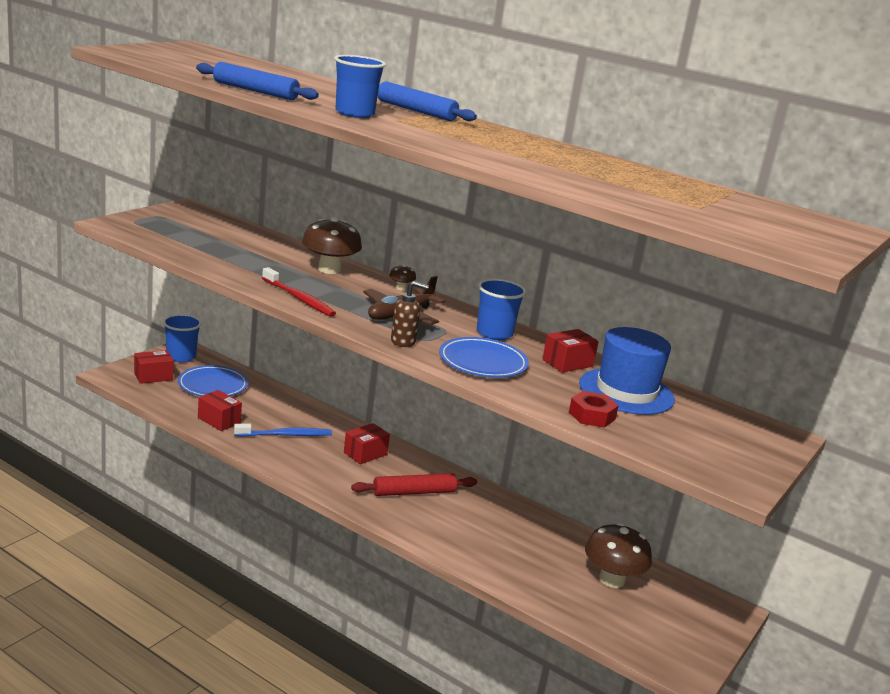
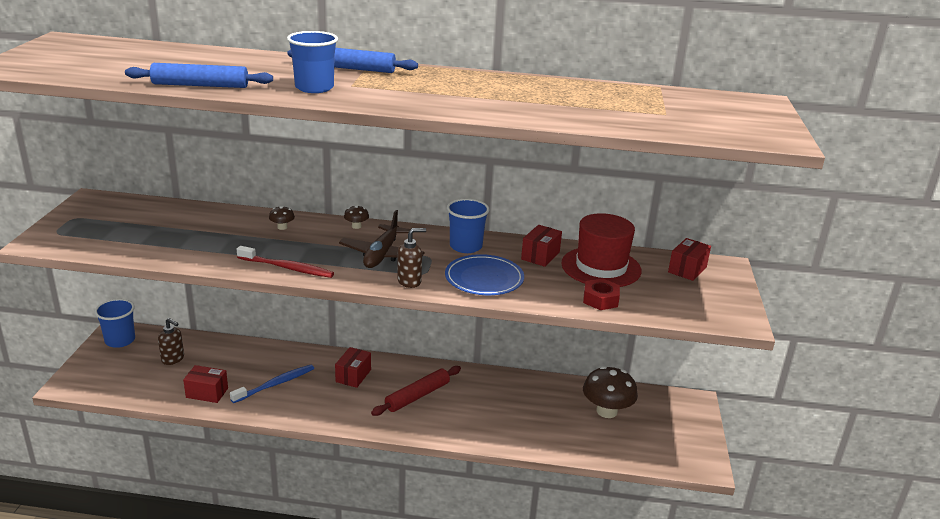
camera: 25 degrees left, 5 degrees up
(153, 376) = (110, 371): red box -> red box (687, 269)
(213, 385) = (173, 359): blue plate -> brown soap dispenser
(329, 269) = (282, 227): brown mushroom -> brown mushroom, size x0.45
(626, 391) = (601, 267): blue hat -> red hat

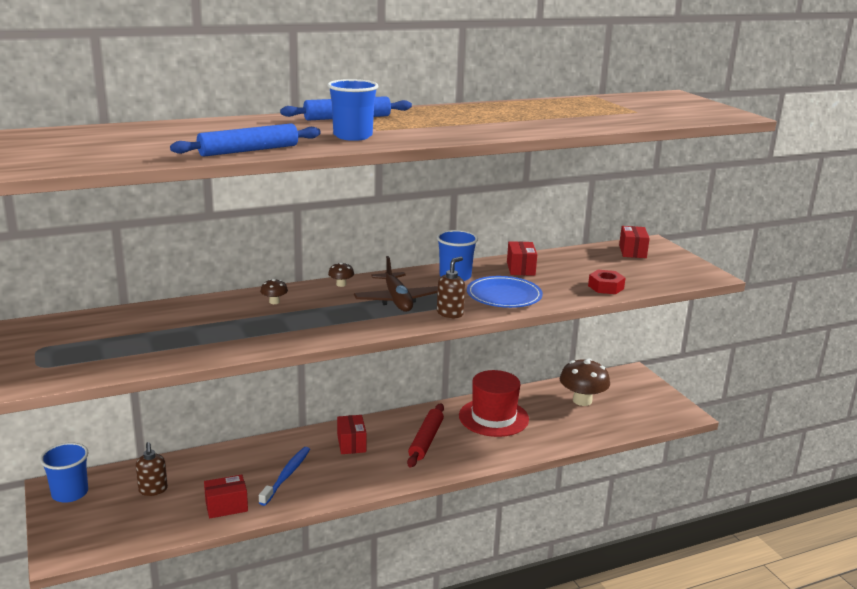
camera: 30 degrees left, 5 degrees down
(173, 359) = (153, 490): brown soap dispenser -> brown soap dispenser turned 75 degrees clockwise
(287, 268) = (330, 332): red toothbrush -> none
(601, 267) = (574, 265): red hat -> red hat (493, 417)

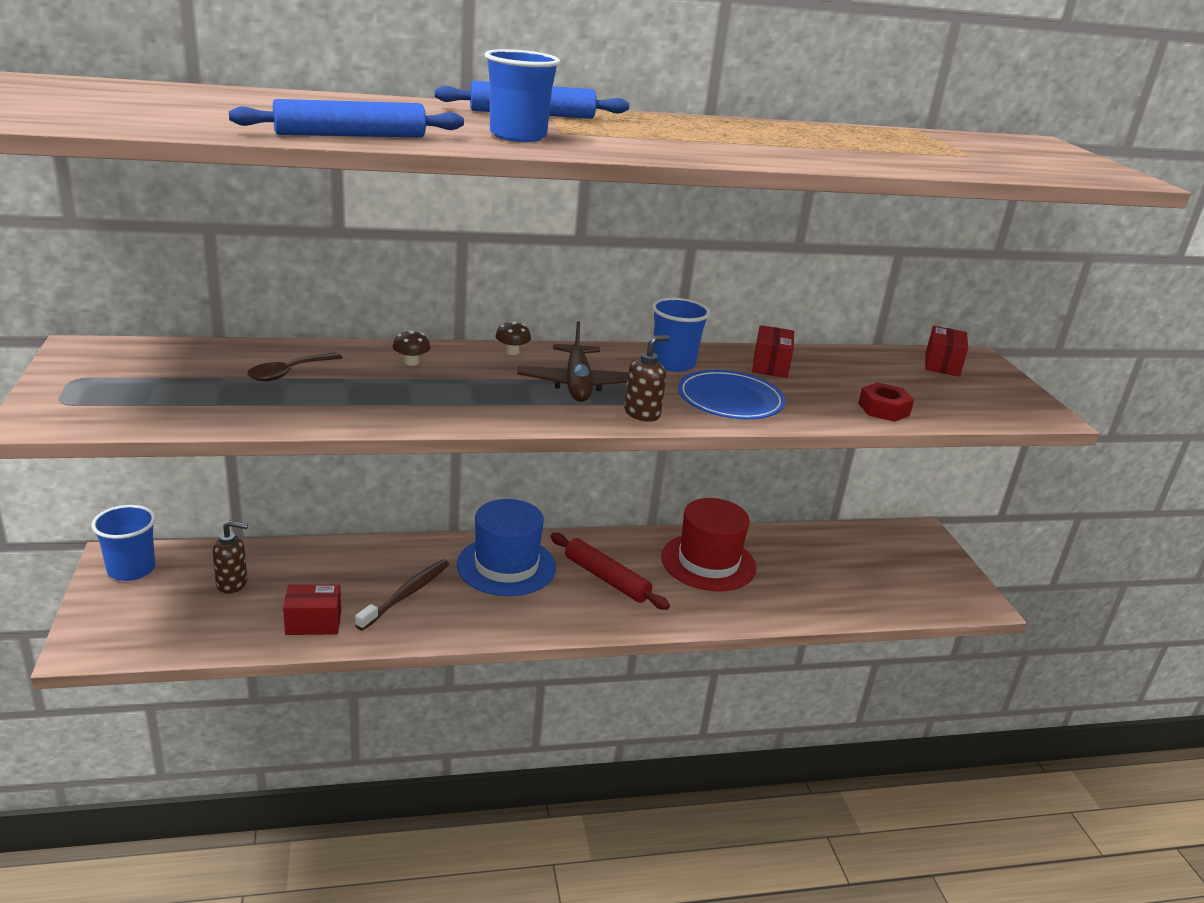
camera: 10 degrees right, 5 degrees up
(153, 490) = (232, 583): brown soap dispenser -> brown soap dispenser turned 90 degrees counterclockwise
(191, 322) = (288, 373): none -> brown spoon
(286, 476) = (406, 595): blue toothbrush -> brown toothbrush
(351, 444) = (506, 566): red box -> blue hat
(426, 440) = (606, 578): red rolling pin -> red rolling pin turned 75 degrees counterclockwise
(582, 400) = (838, 559): brown mushroom -> none

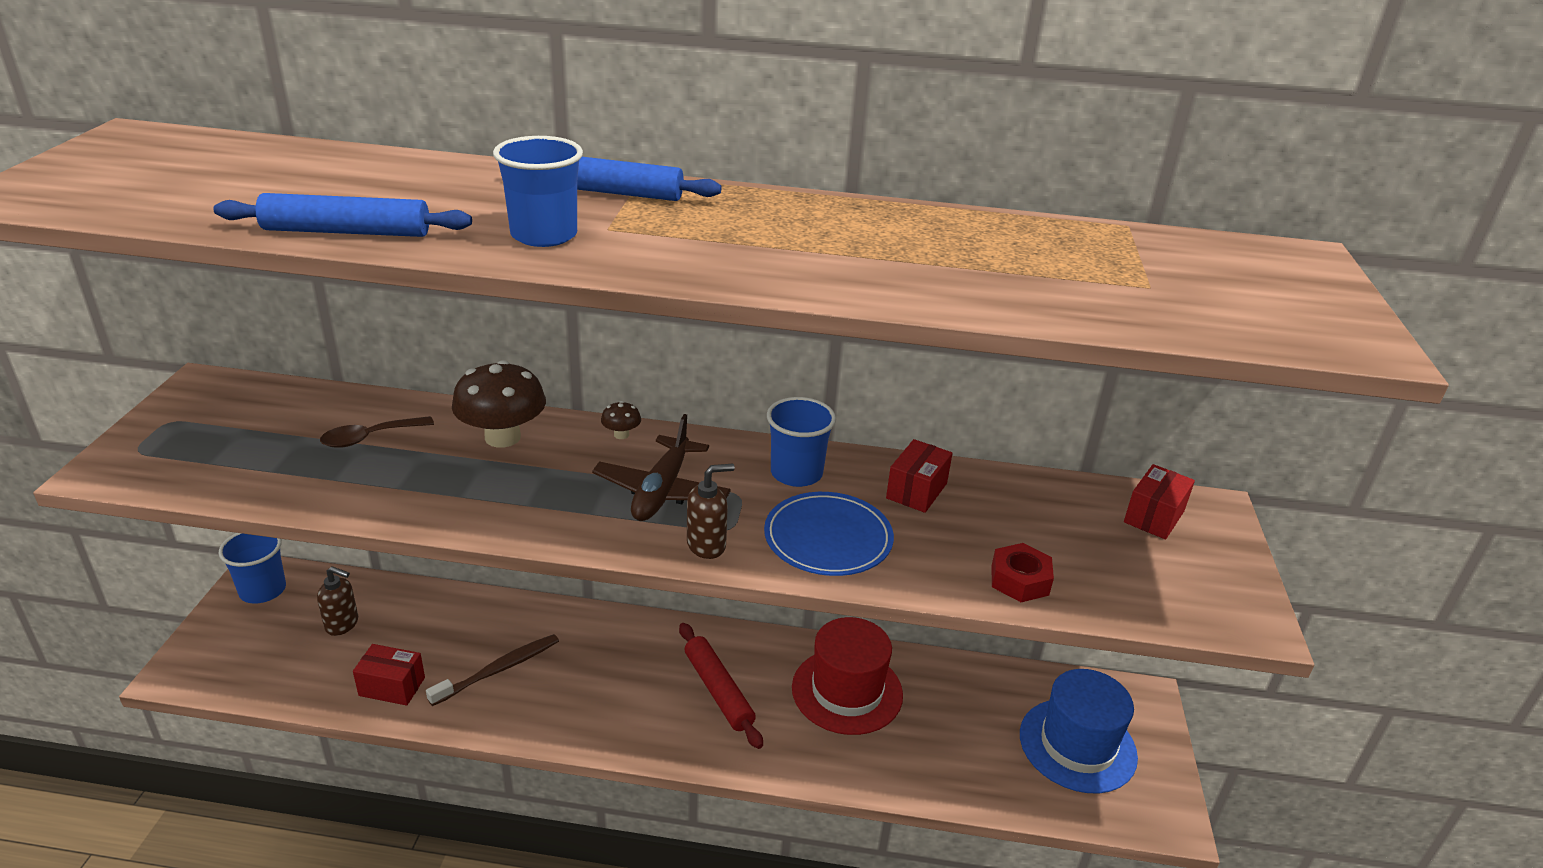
camera: 20 degrees right, 5 degrees up
(411, 362) = (502, 437): brown mushroom -> brown mushroom, size x2.23
(506, 566) = (619, 653): blue hat -> blue hat (1077, 745)

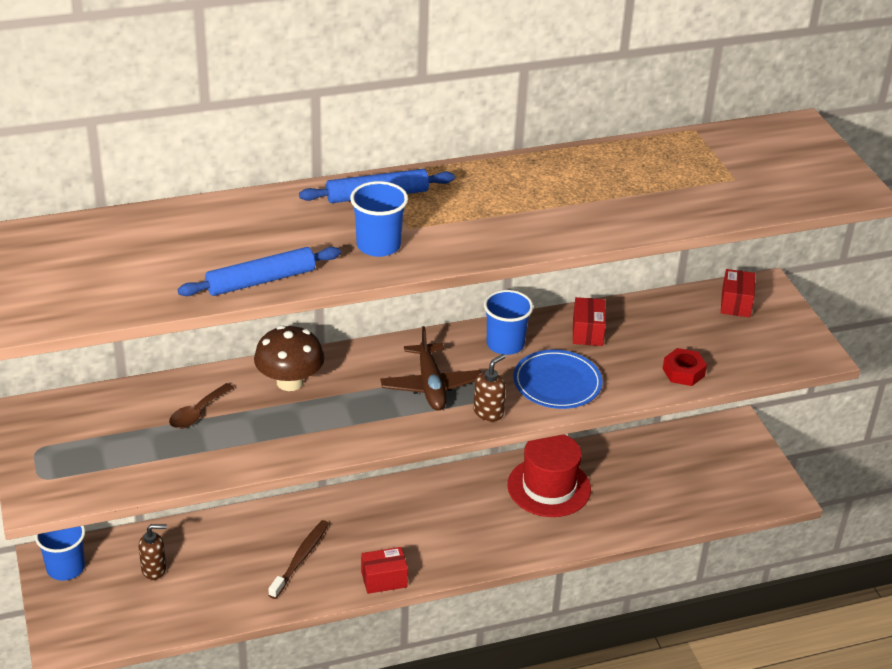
camera: 25 degrees left, 5 degrees up
(392, 686) = (233, 597): red box -> red box (384, 579)
(621, 434) = (368, 353): brown mushroom -> none
(718, 690) = (464, 517): red rolling pin -> none
(1077, 745) = (711, 470): blue hat -> none

